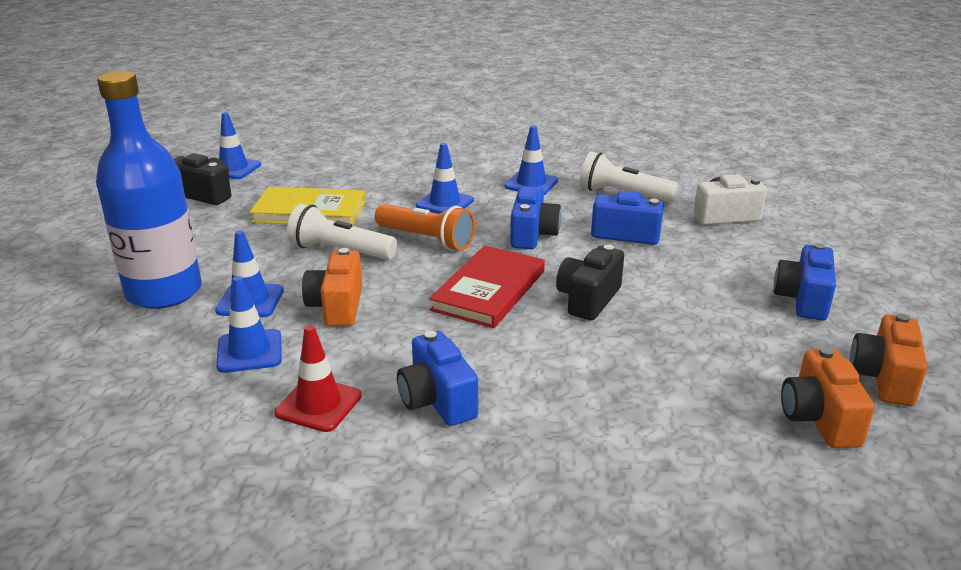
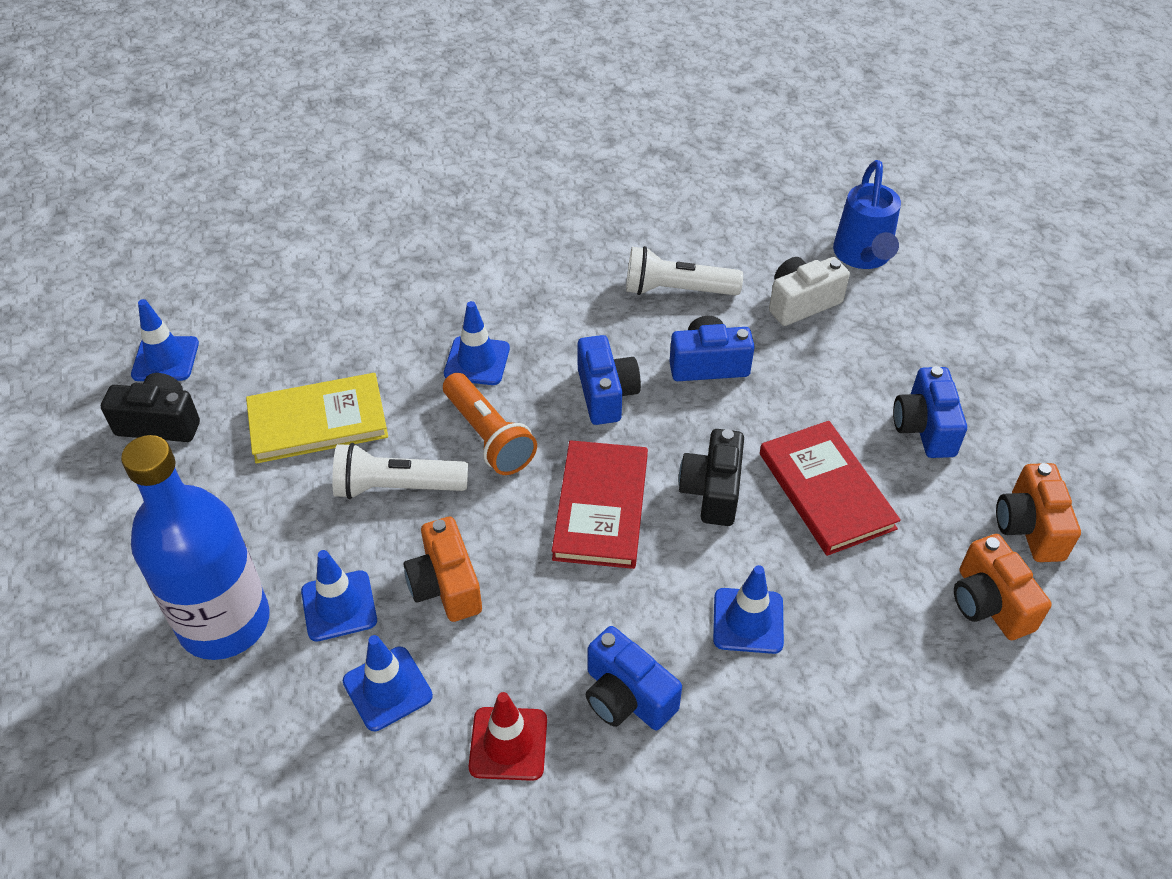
camera: 20 degrees left, 20 degrees up
(427, 239) = (489, 436): orange flashlight -> orange flashlight turned 45 degrees clockwise
(531, 184) = (563, 295): blue traffic cone -> blue traffic cone (748, 621)
(691, 318) = (826, 490): none -> red book
(791, 202) = (863, 257): none -> blue watering can

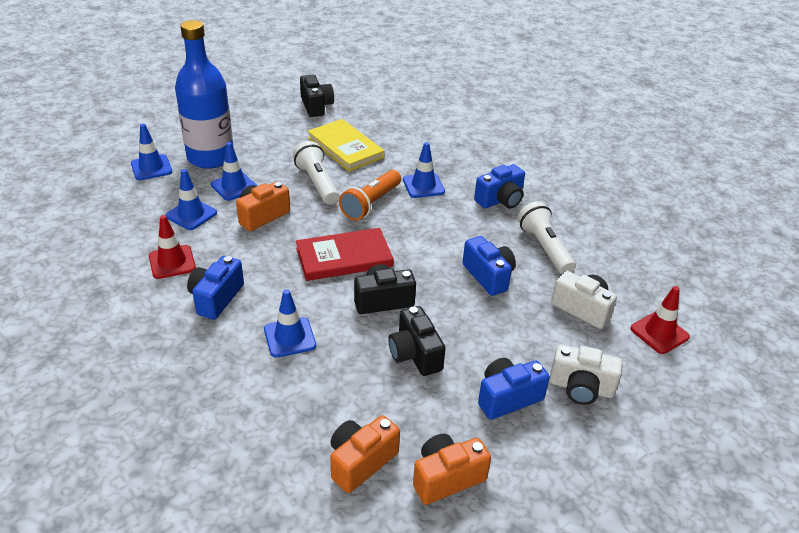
camera: 65 degrees right, 10 degrees down
(165, 359) = (356, 95): blue traffic cone -> blue traffic cone (151, 168)
(606, 394) = (432, 239): blue camera -> blue camera (500, 200)
(826, 490) = (415, 354): red book -> black camera
(863, 257) = (659, 333): blue watering can -> red traffic cone
(927, 358) = (581, 388): none -> white camera

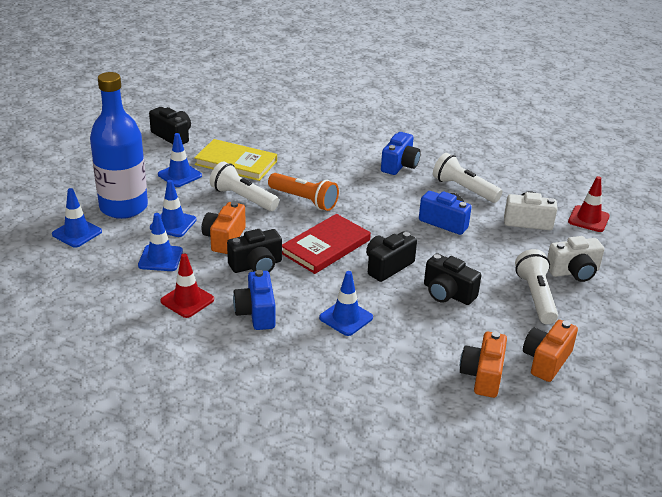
camera: 30 degrees left, 5 degrees down
(263, 252) = (256, 265): none -> black camera
(371, 204) = (304, 200): orange flashlight -> orange flashlight turned 60 degrees counterclockwise
(423, 186) = (331, 173): blue traffic cone -> blue traffic cone (179, 175)
(507, 398) = (535, 296): blue camera -> white flashlight

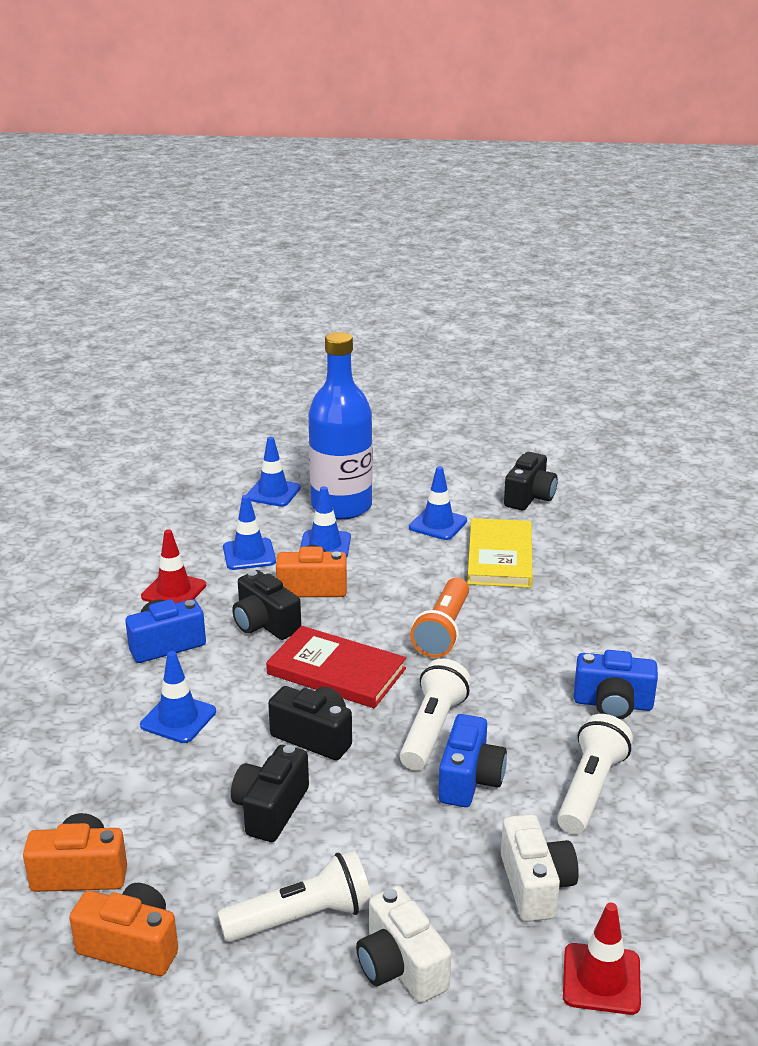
camera: 75 degrees right, 5 degrees down
(242, 198) = (414, 581): white flashlight -> white flashlight (432, 729)

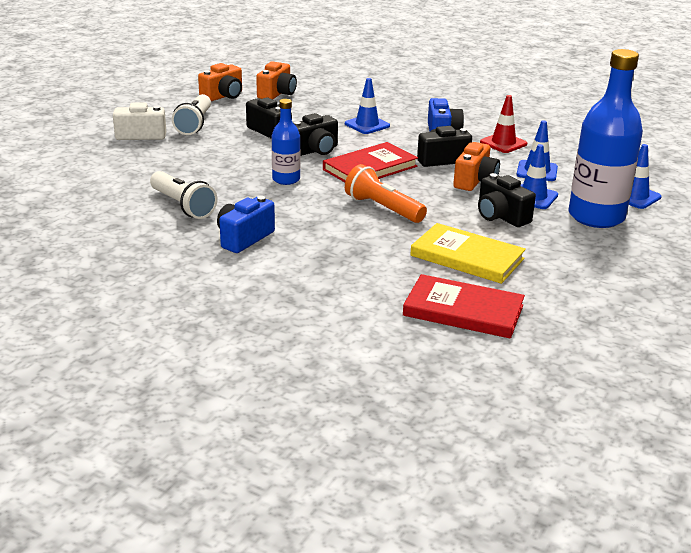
camera: 115 degrees right, 0 degrees up
(432, 729) = (286, 179): white flashlight -> blue bottle
(438, 524) = (540, 247): blue traffic cone -> none
(470, 780) = (232, 178): blue camera -> none
(529, 497) = (568, 304): black camera -> black camera (501, 216)
(535, 885) = (141, 172): white camera -> none
(596, 540) = (463, 310): none -> red book
(601, 979) = (71, 169): red traffic cone -> none

